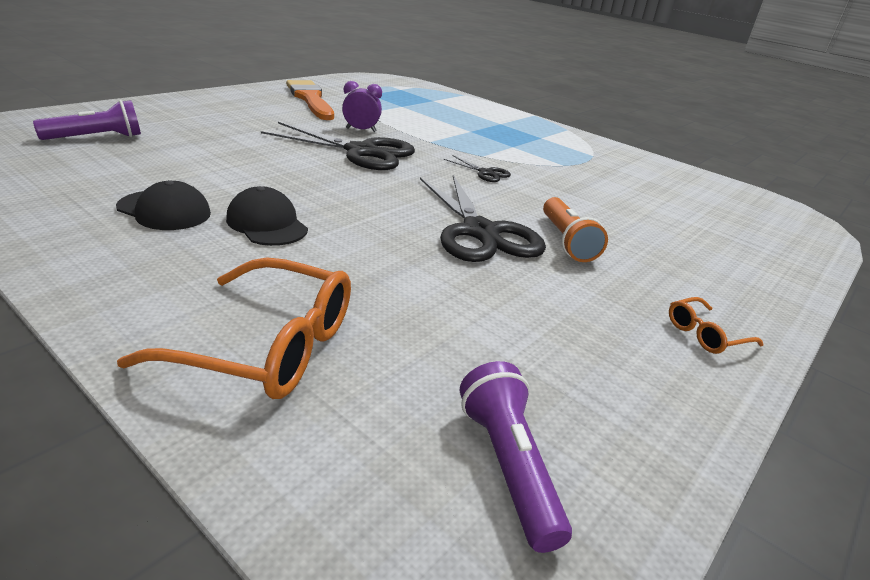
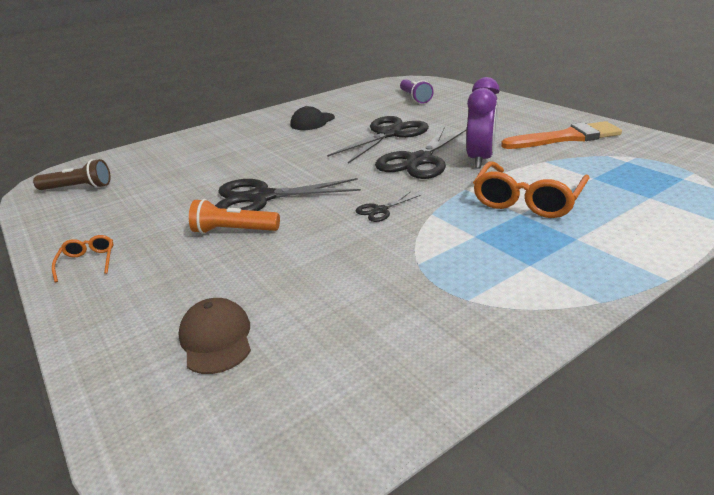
camera: 110 degrees right, 0 degrees up
(264, 161) = (389, 134): none -> black scissors
(267, 224) = (292, 141): black cap -> none
(267, 346) = (183, 149): orange glasses -> orange glasses (527, 200)
(361, 130) = (480, 159): purple clock -> purple clock, size x1.71
(508, 466) = (78, 188): purple flashlight -> brown flashlight
(716, 230) = (216, 339): none -> brown cap

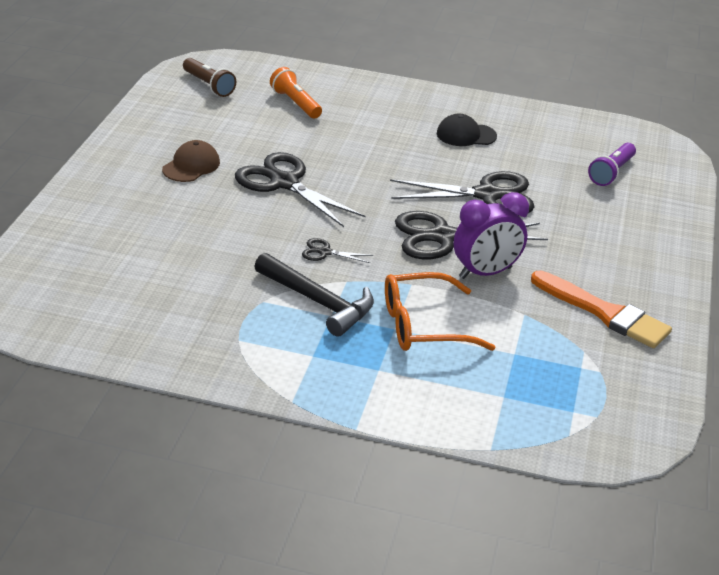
camera: 45 degrees right, 5 degrees up
(88, 262) = (127, 155): orange glasses -> none
(216, 339) = (104, 253): brown cap -> brown cap (191, 166)
(234, 231) = (224, 196): orange flashlight -> orange flashlight (295, 103)
(448, 236) = (318, 302): none -> black hammer

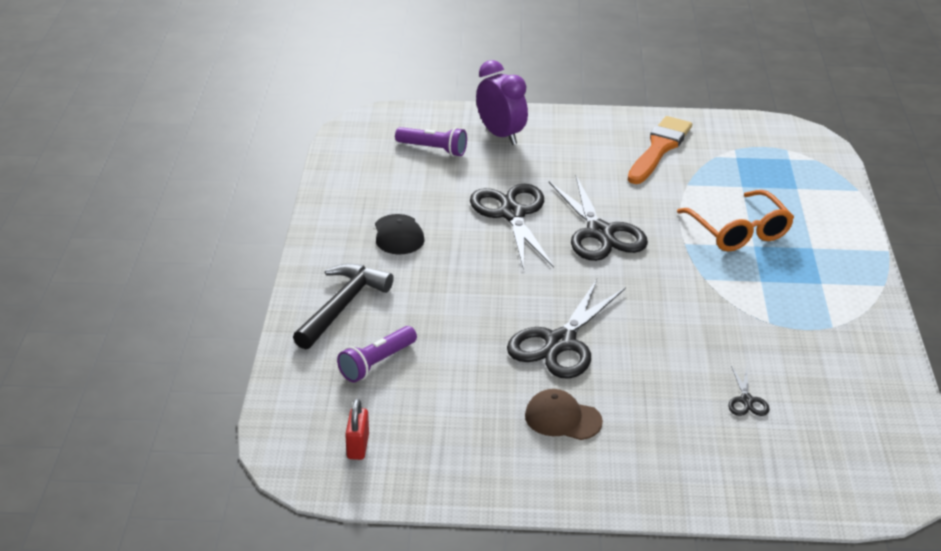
camera: 100 degrees left, 0 degrees up
(209, 85) = (358, 446): brown flashlight -> red padlock
(295, 103) = (377, 363): orange flashlight -> purple flashlight
(318, 302) = (747, 290): black hammer -> black hammer (342, 306)
(325, 252) = (669, 297): black scissors -> black scissors (746, 400)
(485, 273) = (642, 206): purple clock -> purple clock (501, 135)

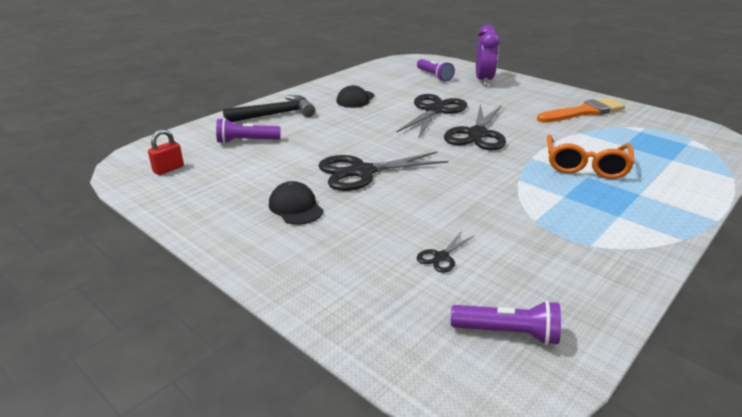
camera: 40 degrees right, 5 degrees down
(562, 418) = (295, 207): brown cap -> black cap
(862, 439) = (507, 333): none -> purple flashlight

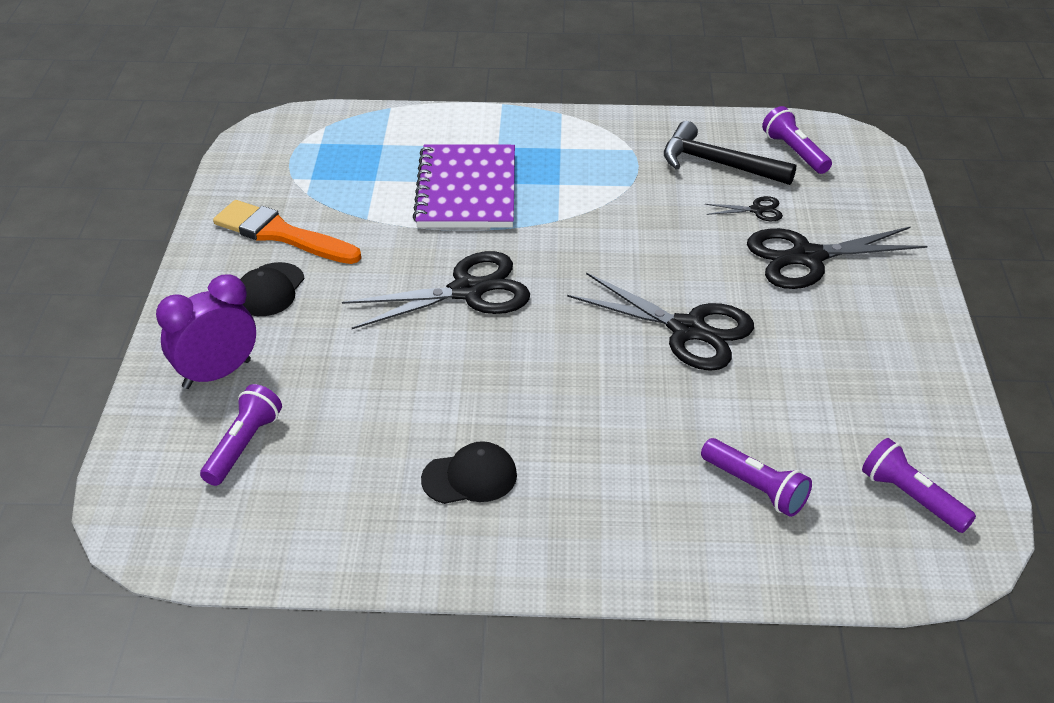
camera: 130 degrees left, 10 degrees up
(168, 169) = (912, 498): red padlock -> purple flashlight
(275, 115) = (641, 529): black hammer -> black hammer (718, 164)
(295, 207) = (817, 332): black cap -> black cap (269, 290)
(434, 110) = (422, 365): black scissors -> black scissors (807, 257)
(585, 165) = (467, 190): orange glasses -> purple notebook

